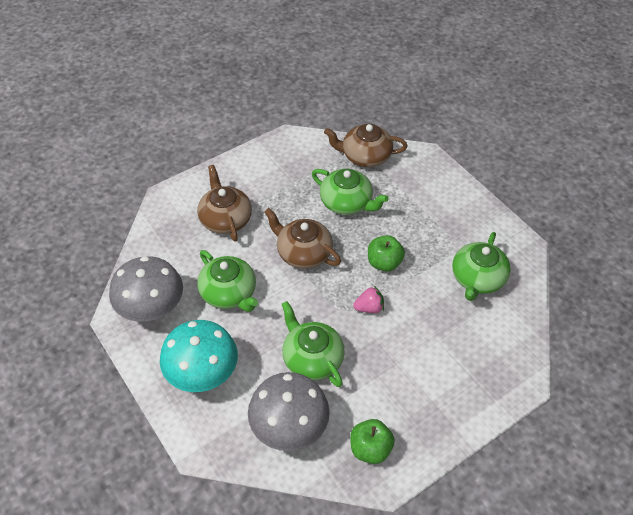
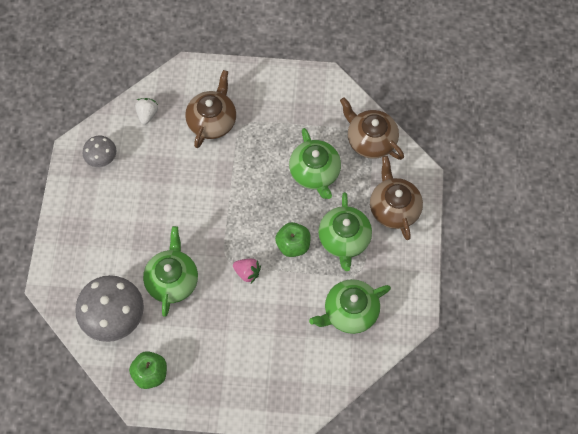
camera: 40 degrees right, 15 degrees up
(151, 308) = (102, 158): grey mushroom -> grey mushroom, size x0.54
(162, 249) = (147, 114): none -> white strawberry
(202, 373) = (93, 234): turquoise mushroom -> none
(229, 293) = (162, 186): green teapot -> green teapot (344, 239)
(303, 253) = (242, 192): brown teapot -> brown teapot (394, 208)

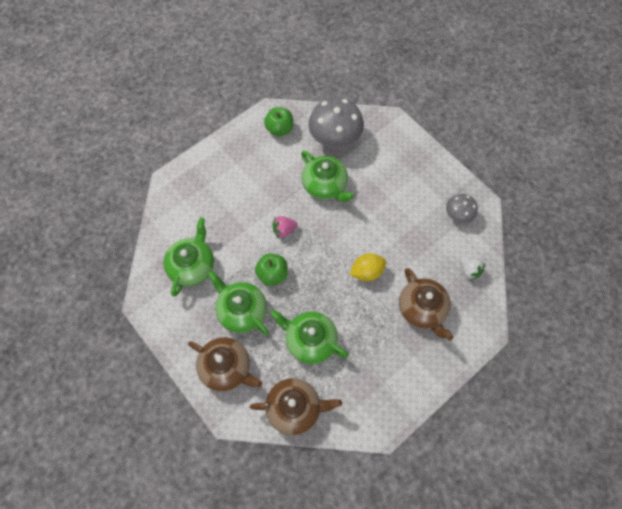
camera: 135 degrees right, 0 degrees up
(220, 181) = (367, 272): none -> yellow lemon

